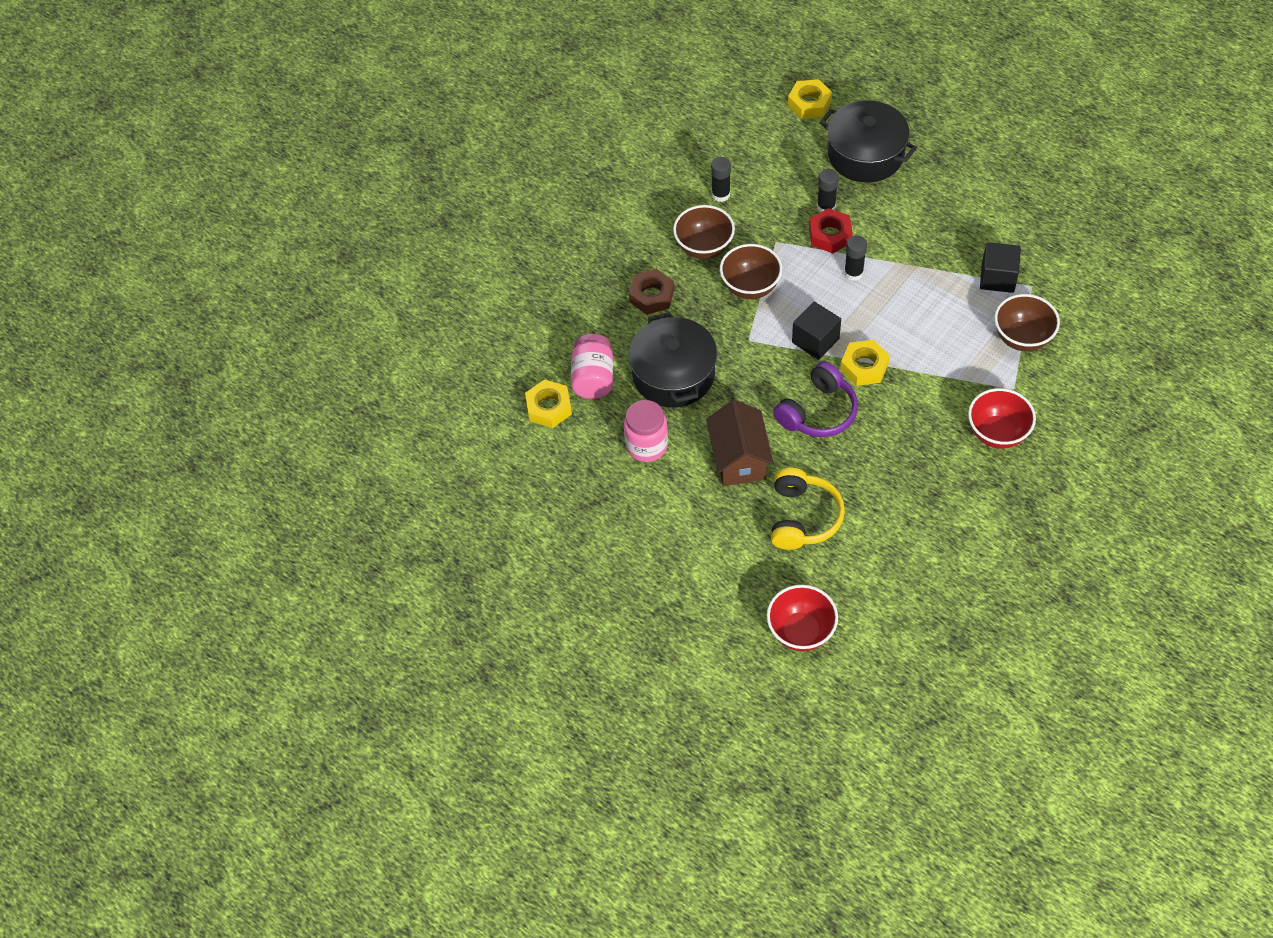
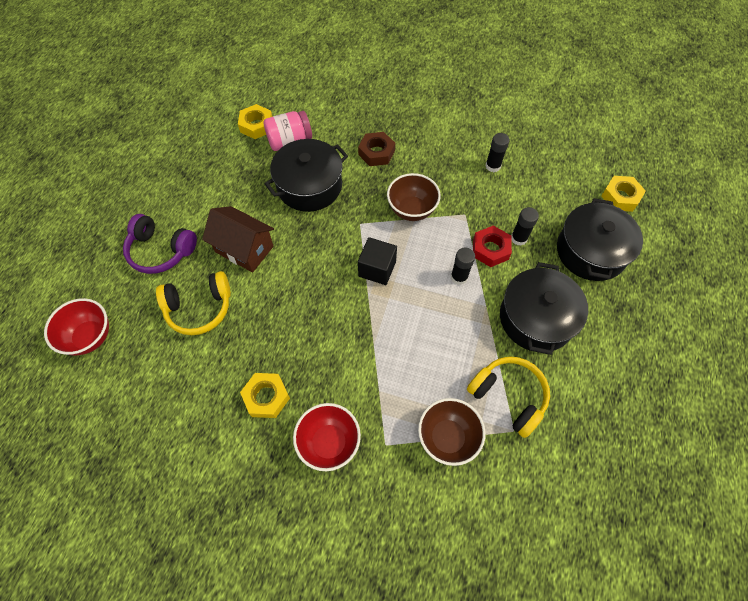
camera: 65 degrees right, 5 degrees up
(647, 446) = (240, 189): pink jar -> none
(704, 248) = (436, 170): brown bowl -> none
(739, 459) = (244, 249): brown house -> brown house turned 60 degrees clockwise
(818, 412) = (306, 290): purple headphones -> purple headphones (161, 251)
(864, 366) = (364, 312): yellow nut -> yellow nut (266, 397)
(924, 227) = (536, 318): none -> black pot
(997, 278) = (508, 396): black cube -> yellow headphones

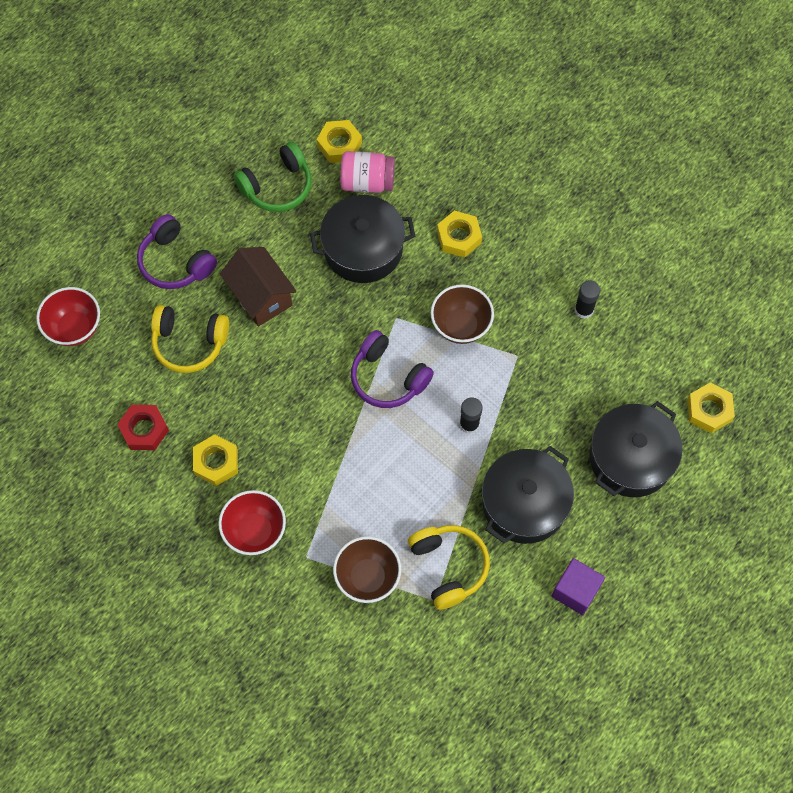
camera: 25 degrees right, 5 degrees up
(222, 168) = (277, 186): none -> green headphones
(376, 152) = (459, 237): brown nut -> yellow nut
(377, 269) = (388, 378): black cube -> purple headphones
(490, 249) = (521, 408): red nut -> red nut (144, 430)
(518, 238) = (560, 409): black glue stick -> none
(617, 369) = (575, 591): none -> purple cube

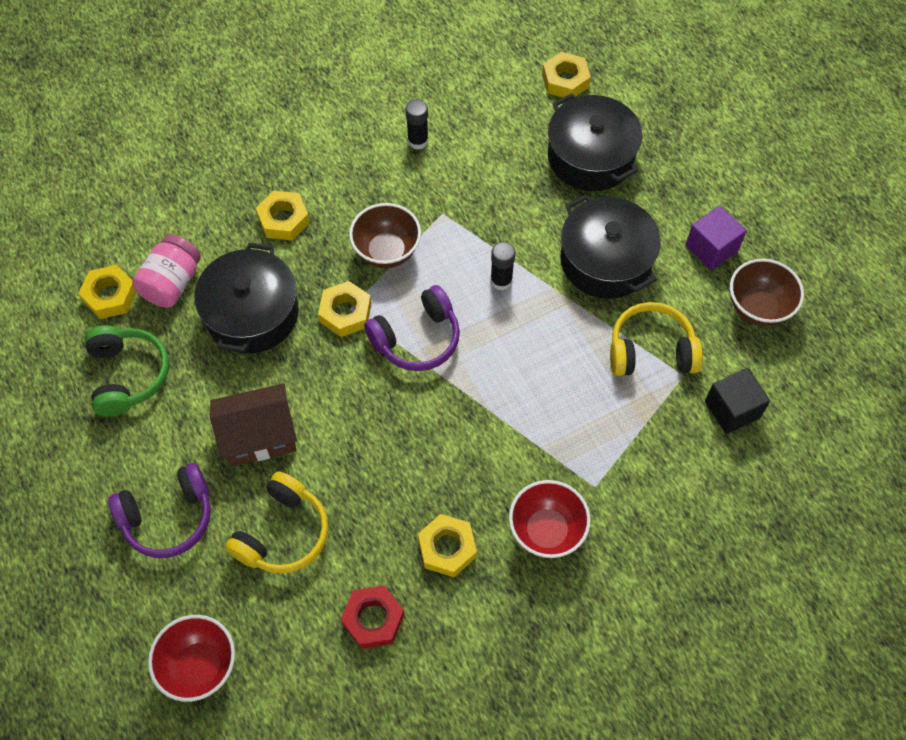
camera: 70 degrees left, 5 degrees down
(367, 577) = (638, 431): brown bowl -> brown bowl (758, 308)
(390, 316) = (345, 313): none -> yellow nut
(417, 650) = (732, 409): none -> black cube

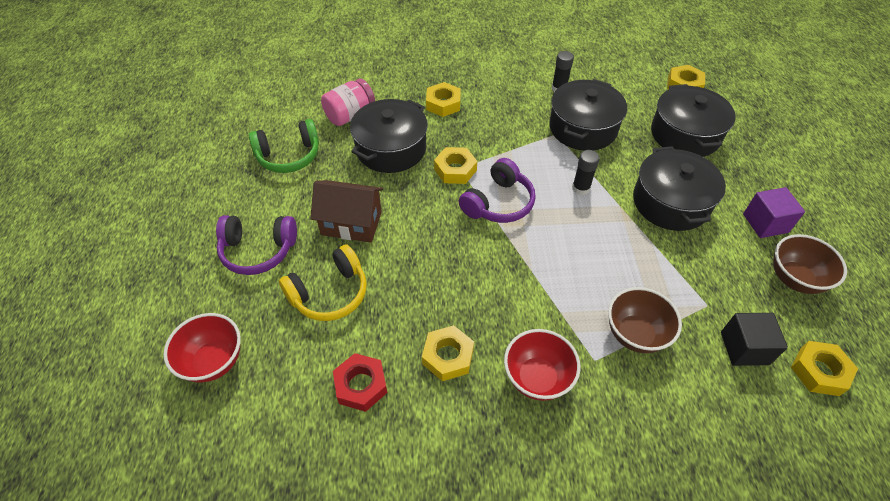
camera: 25 degrees right, 10 degrees down
(110, 296) = (307, 109): yellow nut -> yellow nut (819, 371)
(128, 375) = (289, 156): green headphones -> green headphones turned 60 degrees clockwise
(387, 252) = (504, 143): brown bowl -> brown bowl (635, 334)
(417, 339) = (498, 203): purple headphones -> purple headphones turned 45 degrees counterclockwise
(470, 192) = (583, 128): none -> black pot
(651, 350) = (685, 277): yellow headphones -> none

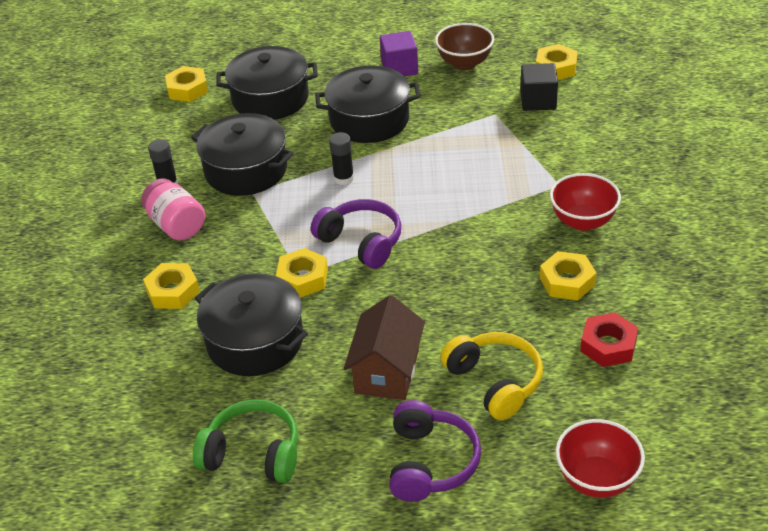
camera: 85 degrees left, 10 degrees down
(289, 156) = (253, 453): green headphones -> green headphones turned 60 degrees counterclockwise
(350, 115) = (175, 391): pink jar -> pink jar (176, 225)
(635, 334) = (530, 158): brown bowl -> none

